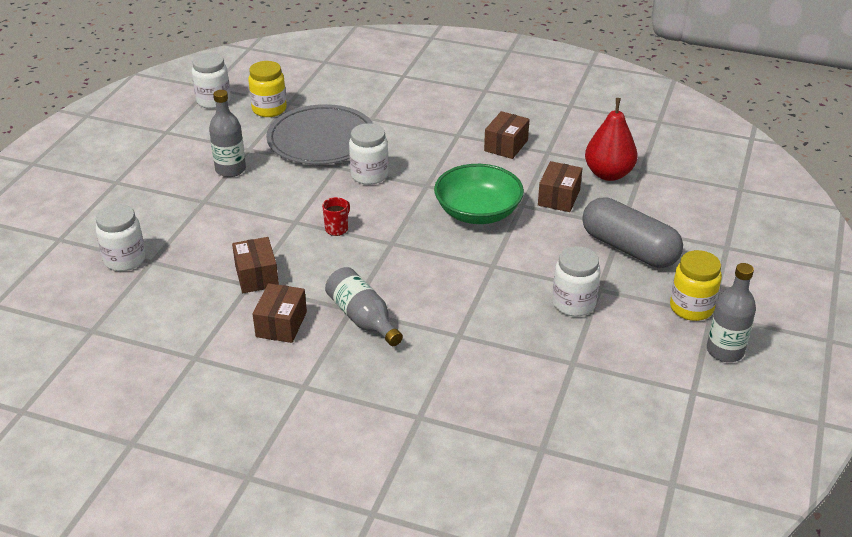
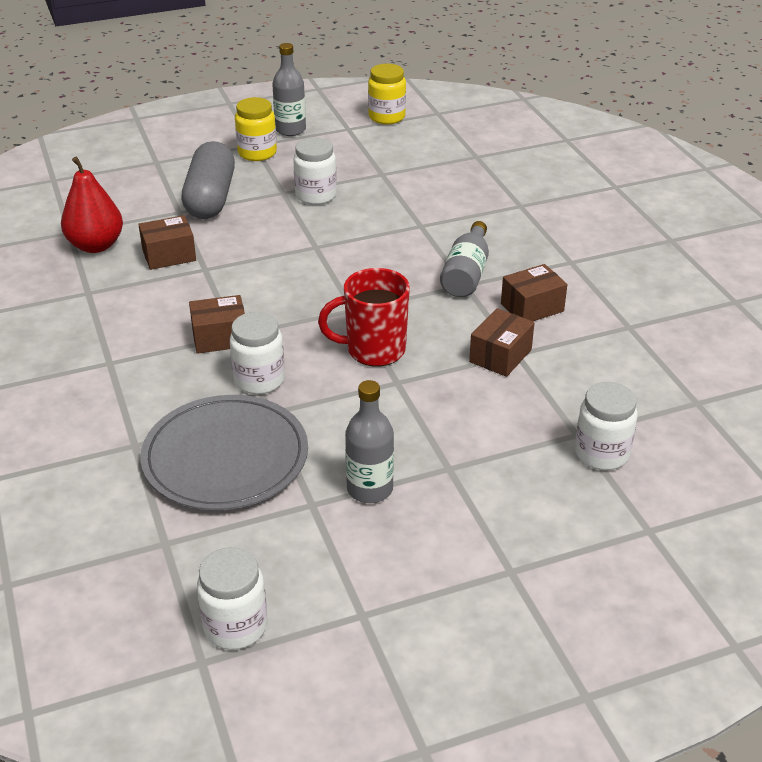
camera: 130 degrees left, 0 degrees up
(269, 109) = (201, 550): yellow jar -> yellow jar (386, 117)
(337, 229) = (373, 350): red mug -> red mug, size x2.06
(478, 212) = (246, 286): green bowl -> none
(506, 145) = (100, 321): brown box -> brown box (220, 337)

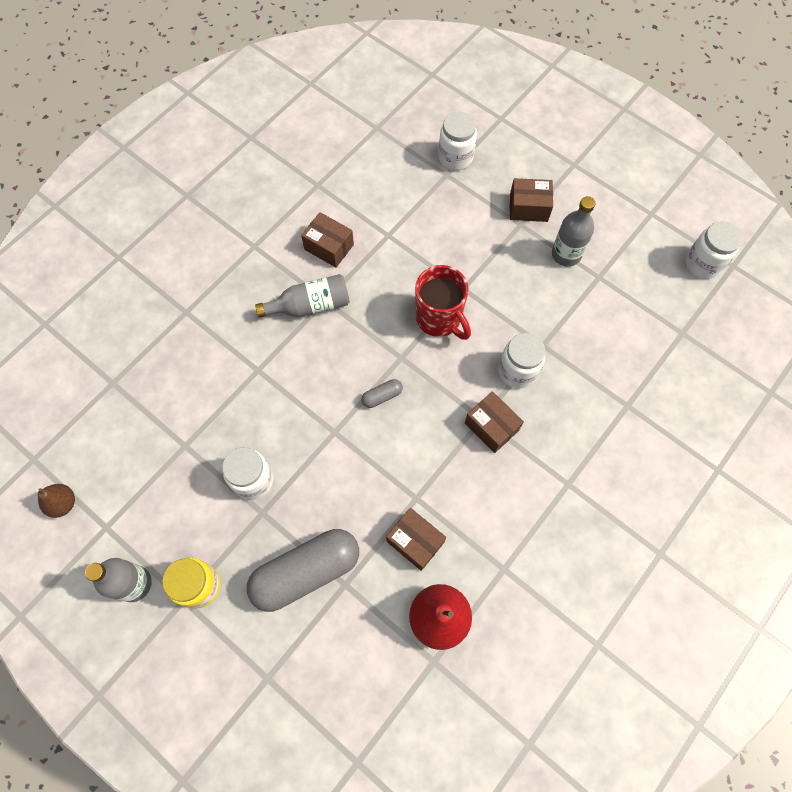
camera: 120 degrees left, 30 degrees up
(225, 457) = (598, 345): grey plate -> none
(323, 283) = (382, 396): none -> grey capsule
(386, 117) = (63, 503): yellow jar -> brown pear
(500, 356) = (396, 243): brown box -> brown box (528, 208)

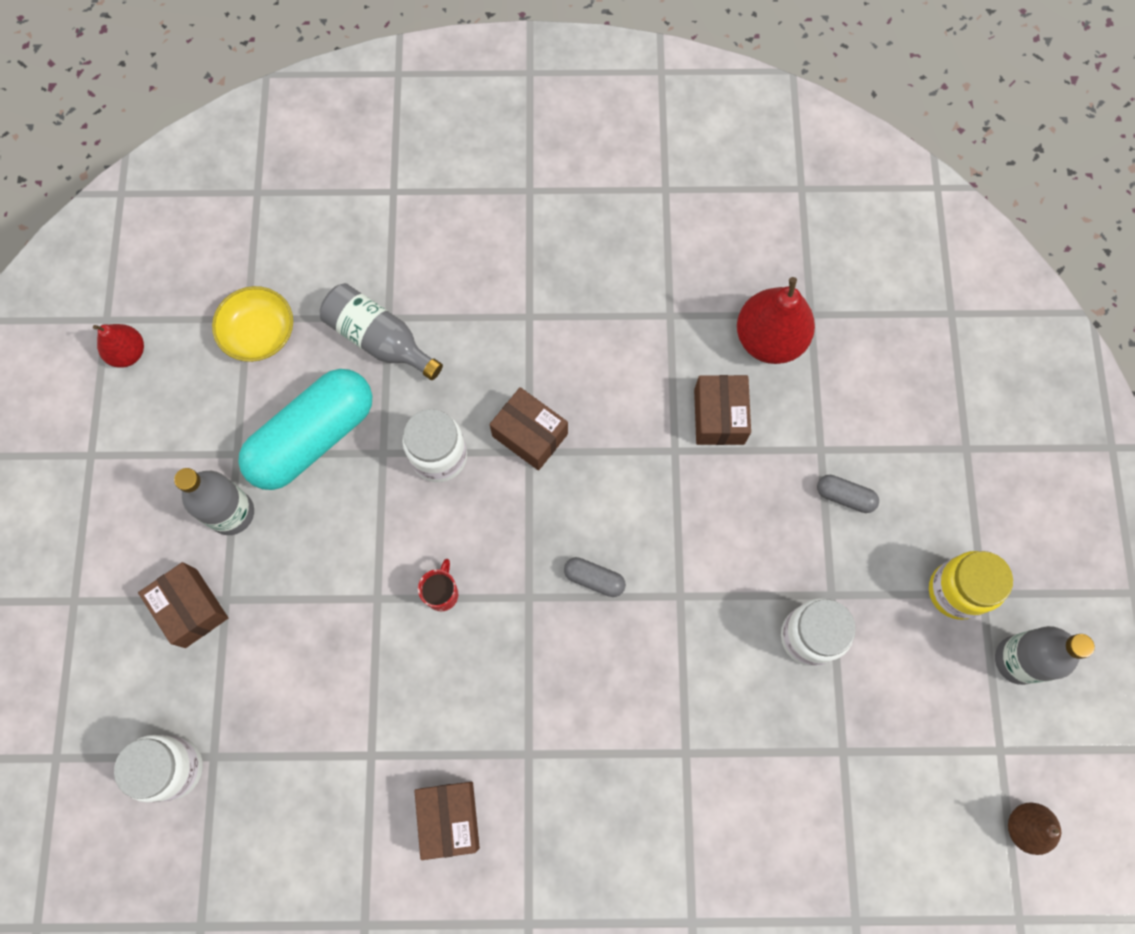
camera: 130 degrees left, 5 degrees up
(306, 572) = (844, 496): grey capsule -> grey capsule, size x0.41
(310, 305) = (551, 766): grey bottle -> grey bottle (379, 339)
(439, 319) = (442, 593): red mug -> red mug, size x0.49
(491, 426) = (530, 435): brown box -> brown box turned 60 degrees counterclockwise
(580, 318) = (313, 437): none -> turquoise capsule
(667, 333) = (259, 333): none -> yellow bowl
(703, 264) = (128, 353): white jar -> red pear

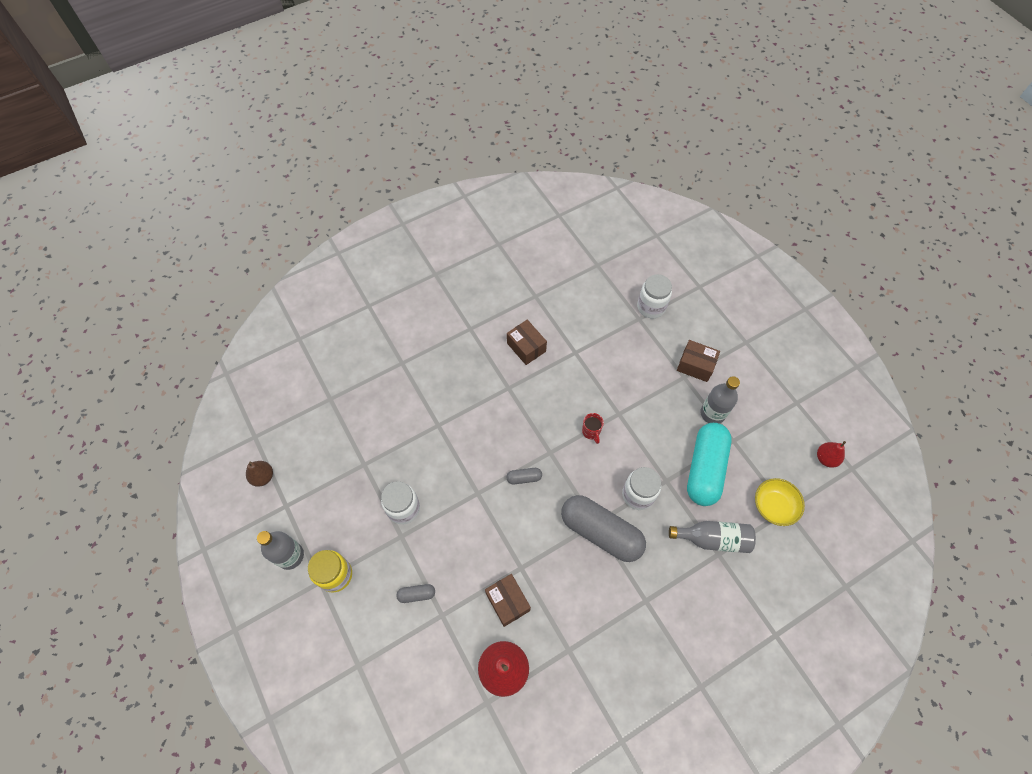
camera: 150 degrees right, 10 degrees down
(530, 435) = (601, 532): brown box -> grey capsule

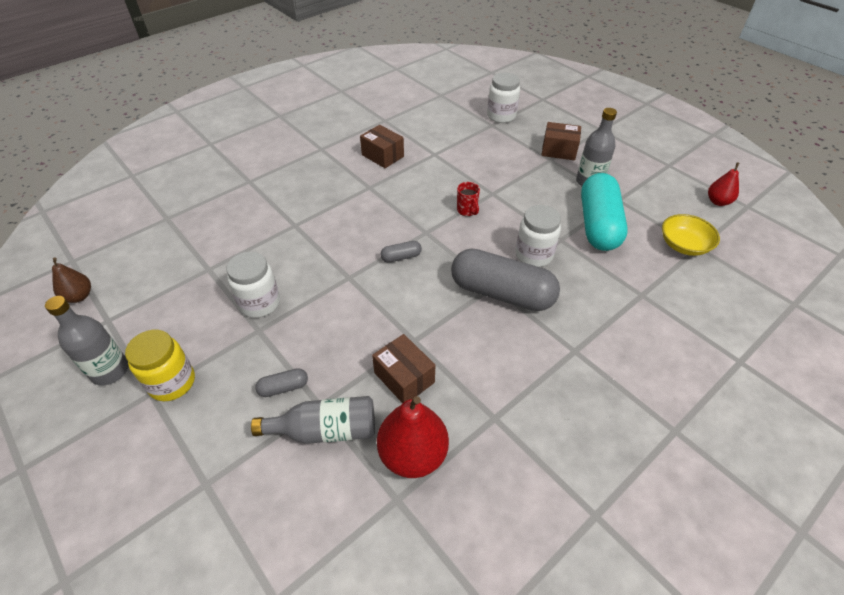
camera: 10 degrees left, 15 degrees down
(713, 539) = (630, 282): grey bottle -> grey bottle (325, 430)

